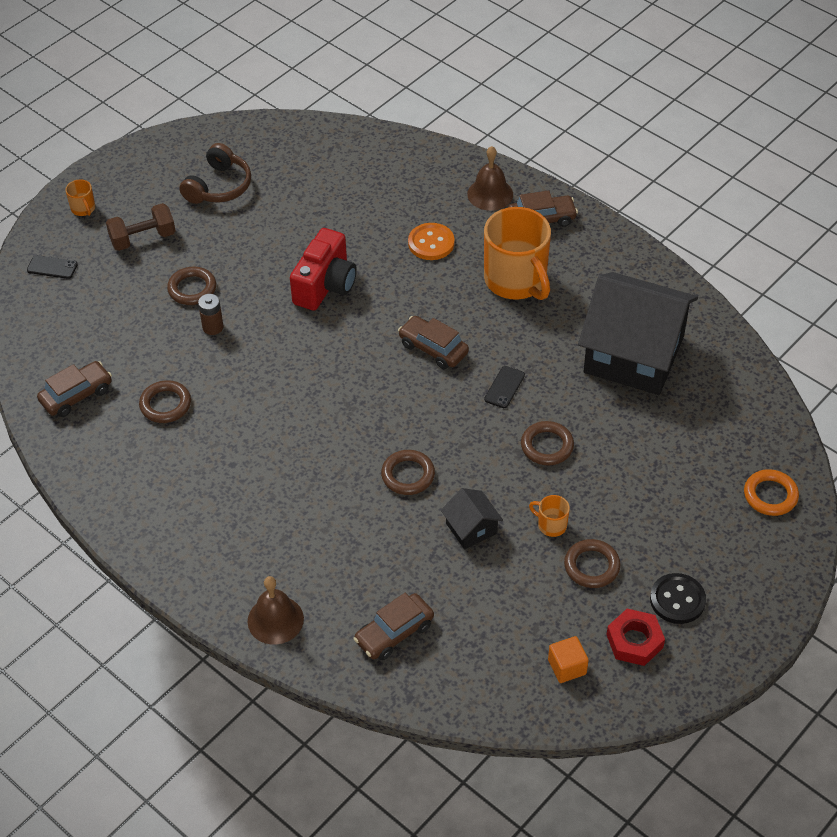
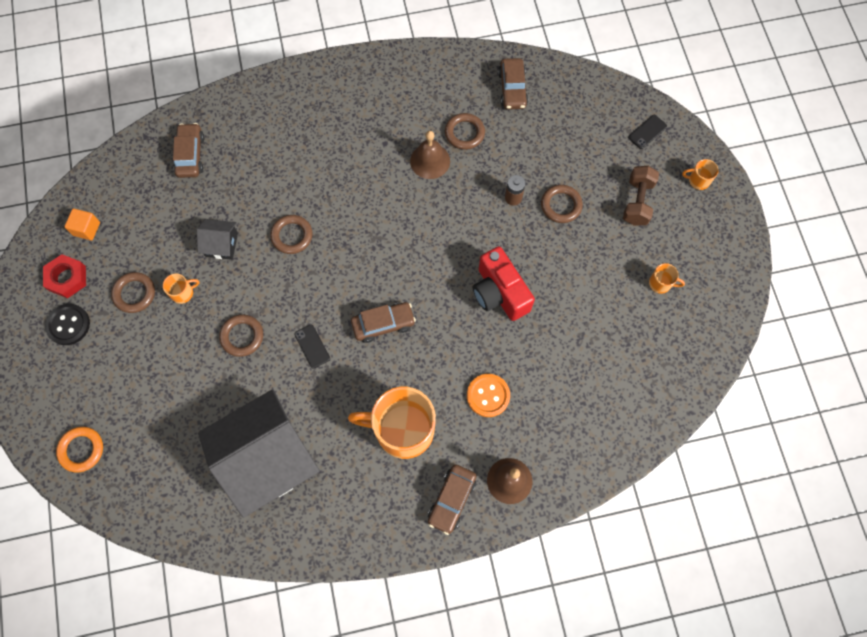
camera: 125 degrees right, 20 degrees up
(219, 186) = (660, 283): brown headphones -> orange mug
(275, 620) = (253, 101): brown bell -> brown bell (430, 161)

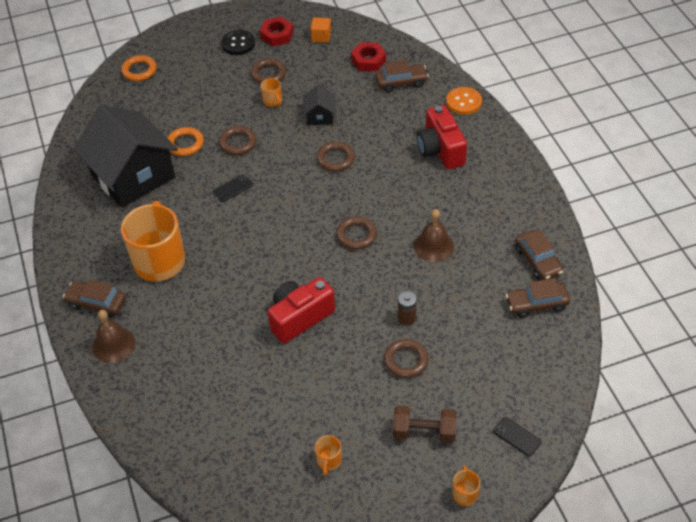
camera: 85 degrees right, 20 degrees down
(144, 183) = (368, 60): none -> red nut
(229, 396) = (185, 144): none -> orange ring
(303, 134) = (440, 150): none -> red camera
(383, 324) = (258, 233): brown car -> brown car (538, 261)
(464, 133) = (472, 269): brown ring -> brown ring (356, 235)
(488, 395) = (194, 319): orange button -> orange button (463, 102)

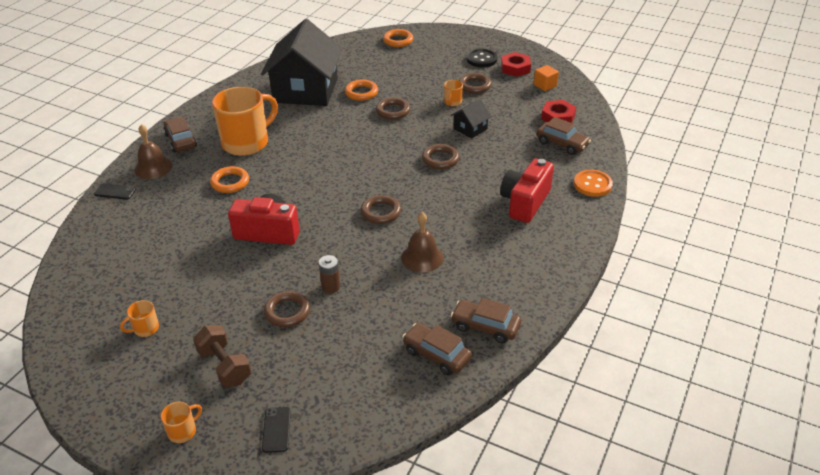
camera: 45 degrees right, 10 degrees down
(203, 304) = (230, 182): none -> orange ring
(233, 188) = (349, 133): black phone -> black phone (115, 192)
(538, 261) = (485, 327): brown car -> brown car turned 90 degrees clockwise

